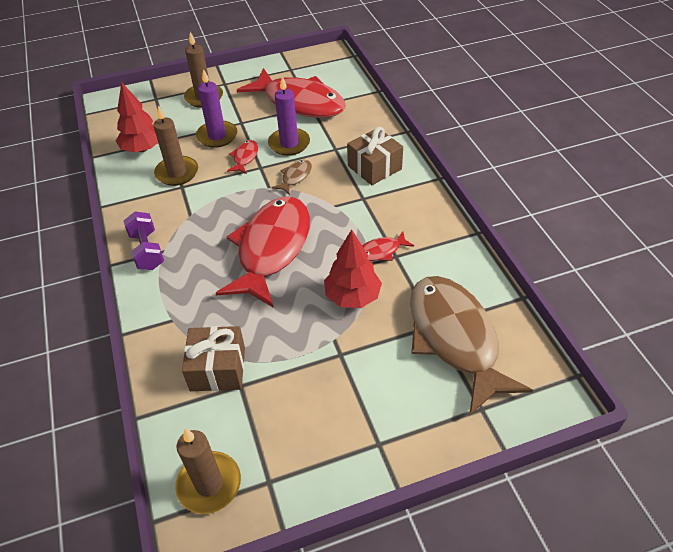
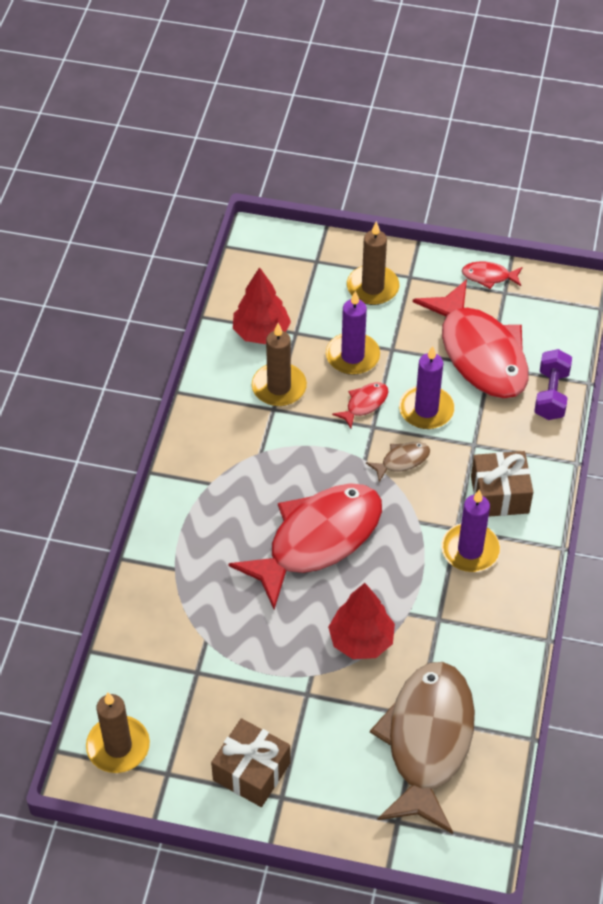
camera: 30 degrees right, 5 degrees up
(147, 250) = (194, 474): purple dumbbell -> purple dumbbell (551, 395)
(218, 369) = (187, 644): brown gift -> brown gift (251, 771)
(381, 251) = (428, 605): red fish -> red fish (489, 276)
(382, 206) = (470, 550): none -> purple candle

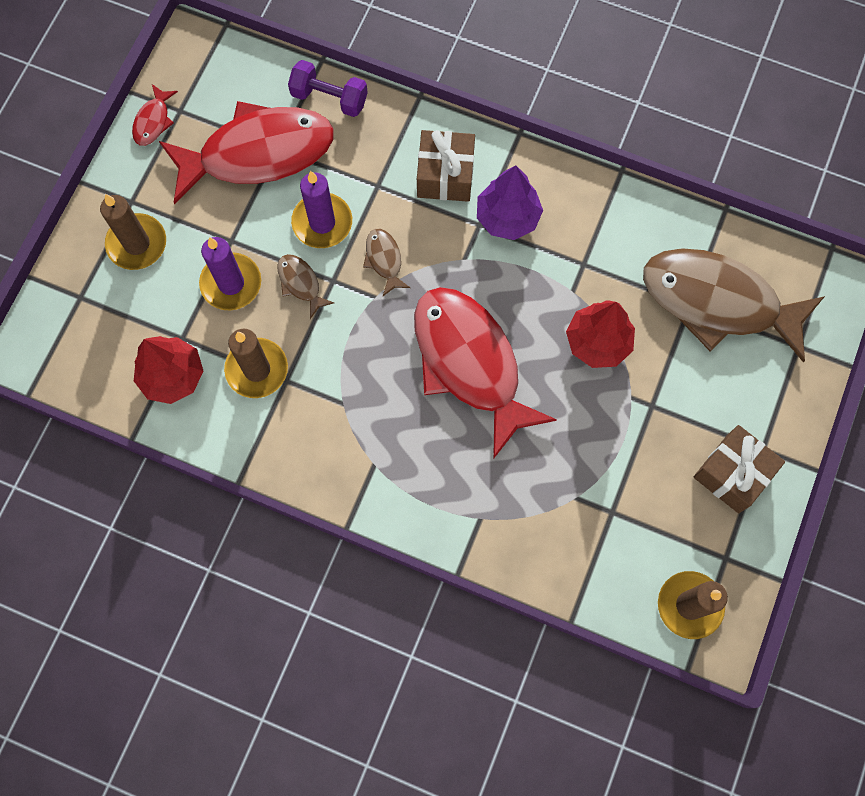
camera: 80 degrees left, 20 degrees up
(364, 404) = (300, 283): red fish -> brown fish
(470, 550) = (507, 217): purple candle -> purple tree

